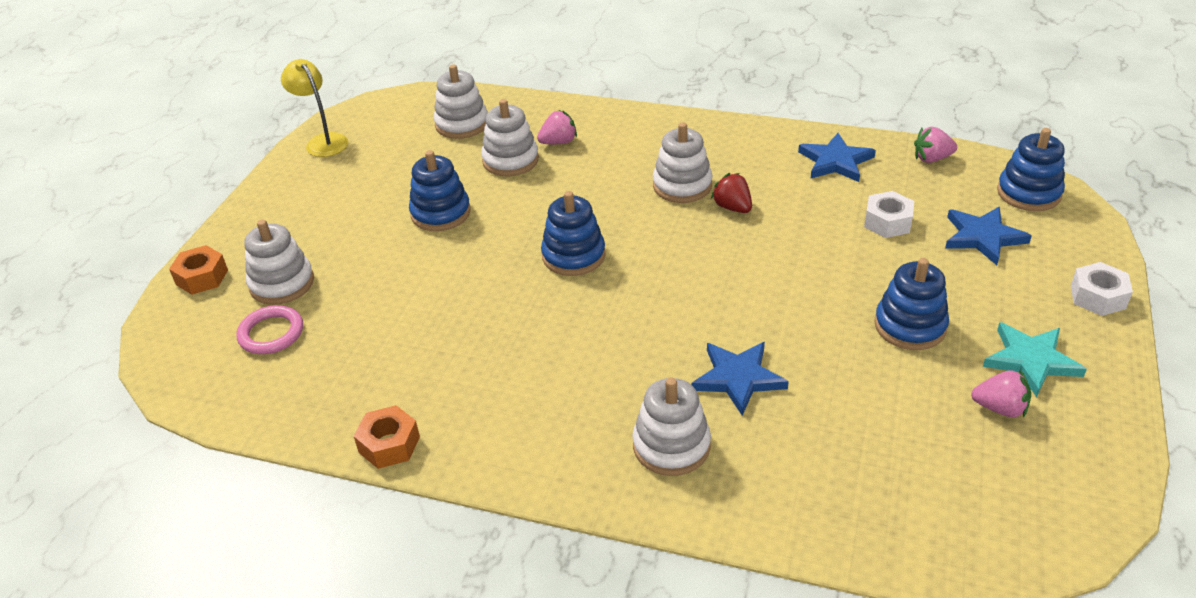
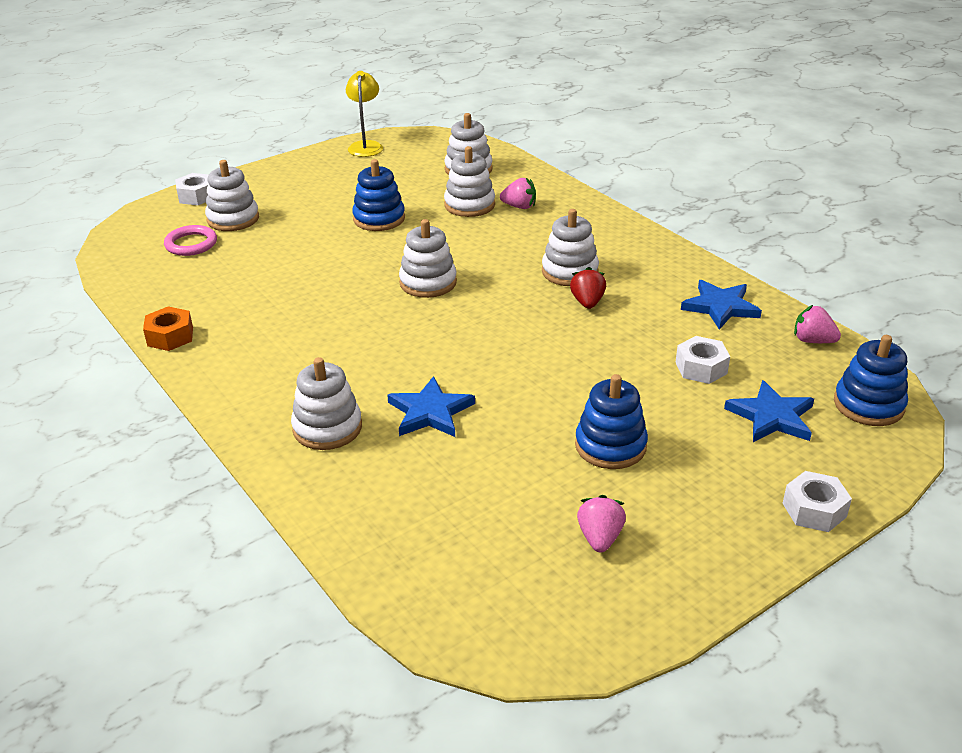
camera: 35 degrees right, 5 degrees down
(202, 277) = (196, 196): orange nut -> white nut
(573, 256) = (428, 282): blue stacking toy -> white stacking toy
(1000, 408) = (600, 538): pink strawberry -> pink strawberry turned 135 degrees counterclockwise
(1031, 360) = (678, 521): turquoise star -> none

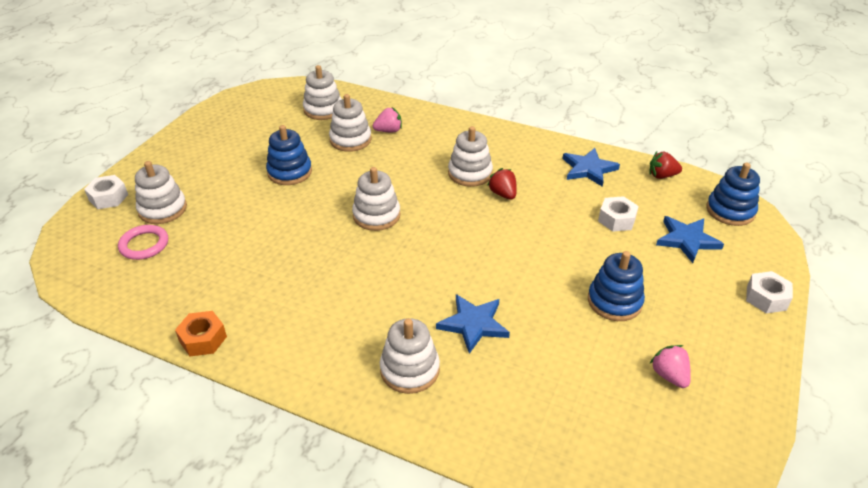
camera: 30 degrees left, 5 degrees up
(366, 146) = (222, 110): yellow lamp -> none
(812, 340) = (662, 176): pink strawberry -> red strawberry

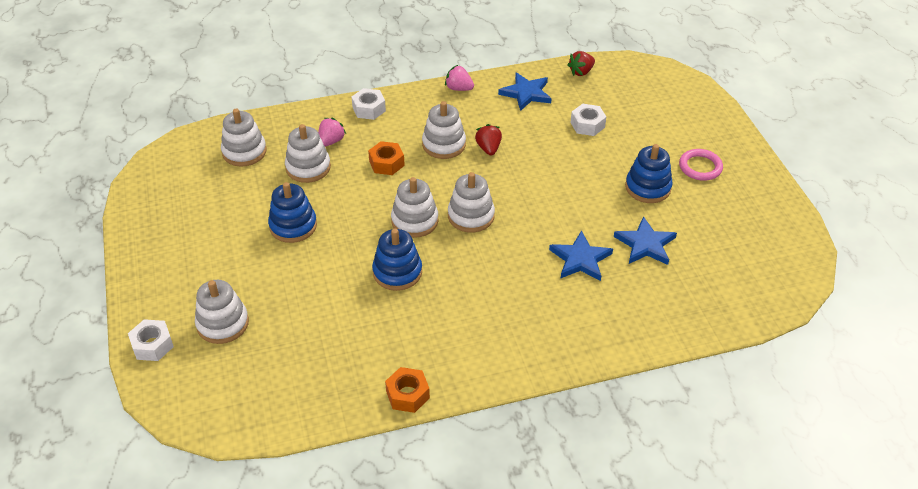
camera: 40 degrees left, 5 degrees up
(144, 245) = (251, 361): pink ring -> pink ring (700, 167)
(409, 165) = (386, 163): none -> orange nut
(409, 369) = (576, 316): white stacking toy -> white stacking toy (471, 216)
(503, 194) = (488, 148): red strawberry -> red strawberry turned 60 degrees clockwise
(669, 375) = (726, 217): pink strawberry -> pink strawberry (459, 88)
(687, 240) = (646, 115): blue star -> blue star (645, 244)
(730, 211) = (650, 77): blue stacking toy -> blue stacking toy (397, 272)
(766, 298) = (728, 131): white nut -> white nut (369, 109)

